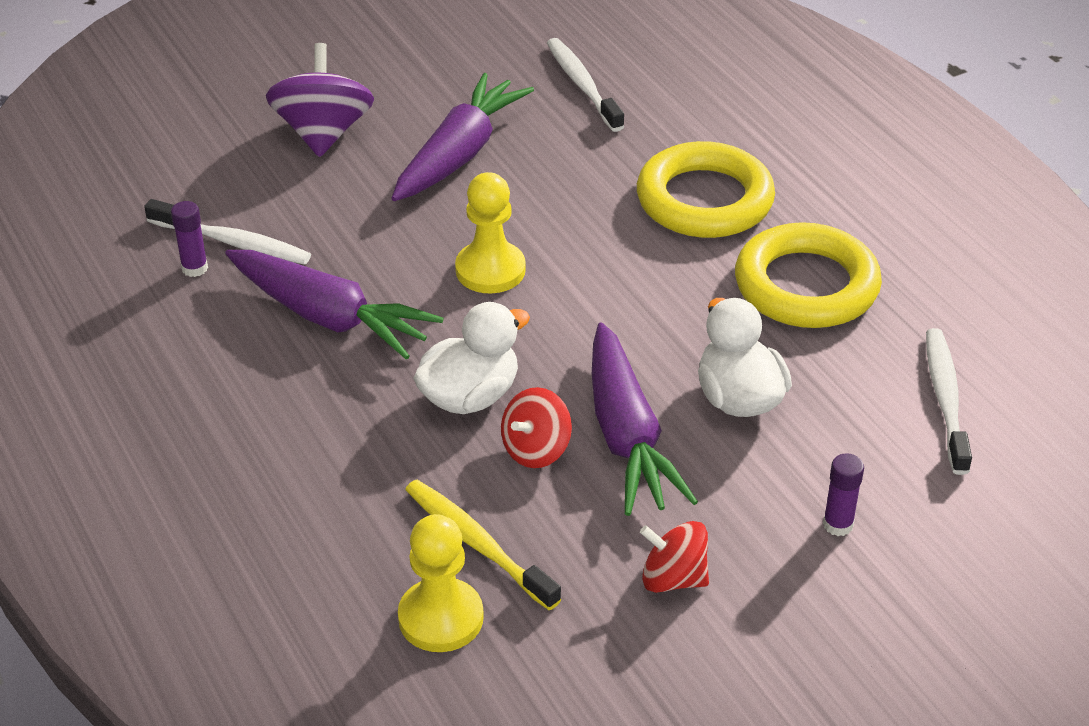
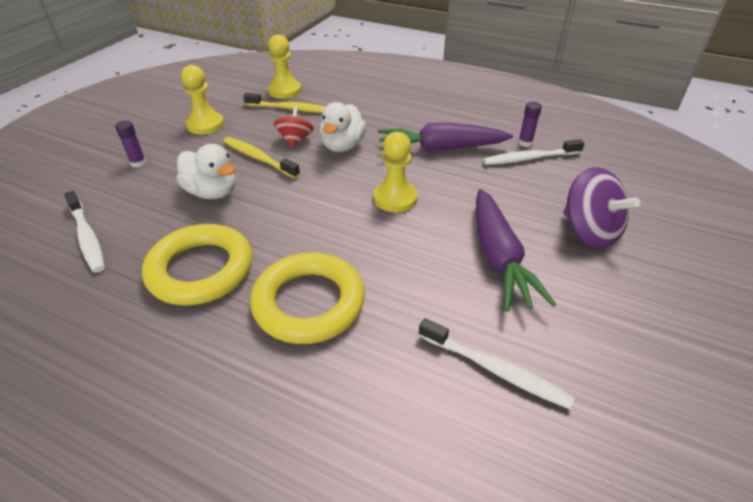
camera: 145 degrees right, 0 degrees up
(626, 436) = (258, 158): purple carrot -> yellow toothbrush
(673, 578) = (205, 125): red spinning top -> yellow pawn

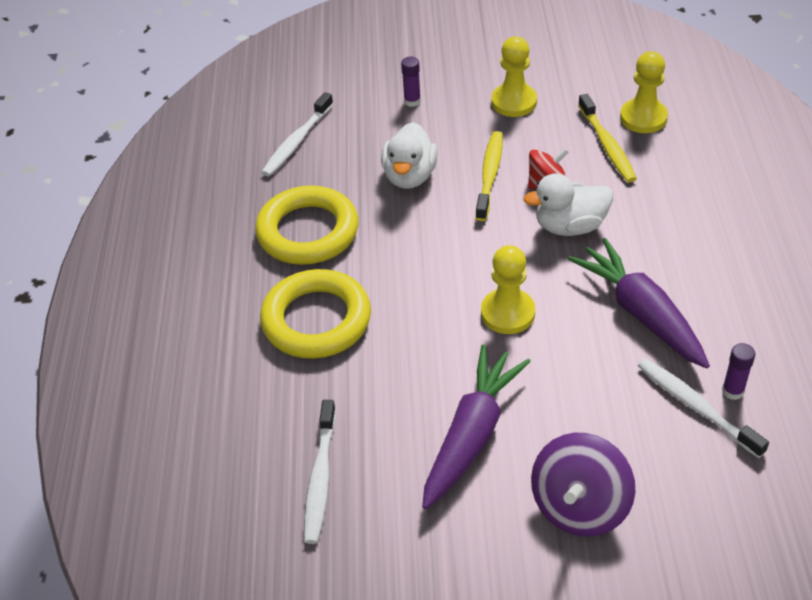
camera: 65 degrees right, 5 degrees up
(498, 257) = (472, 435): purple carrot -> purple carrot turned 150 degrees clockwise

